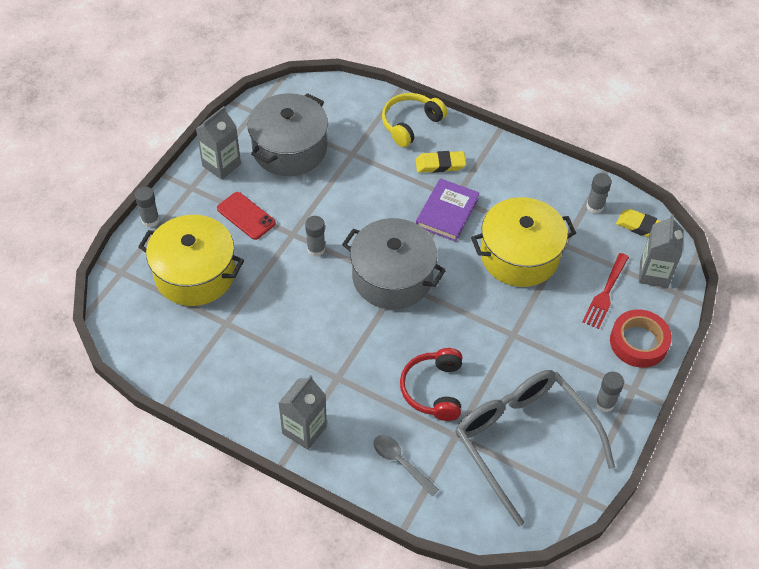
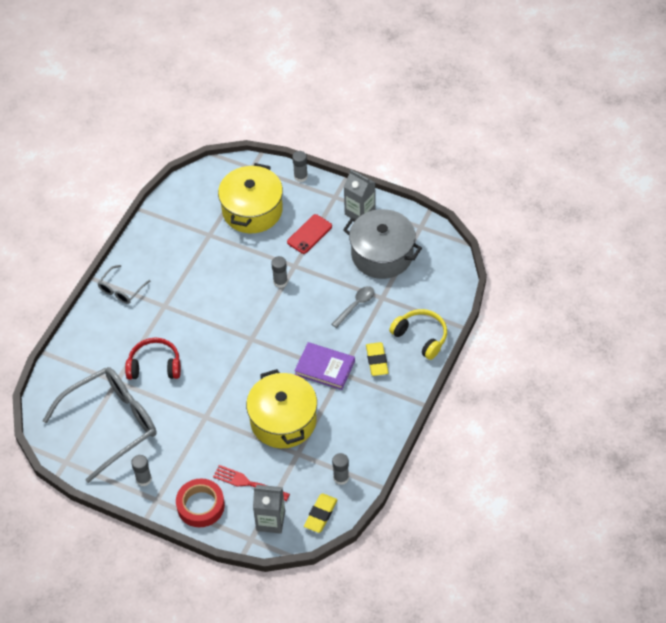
camera: 90 degrees right, 0 degrees up
(304, 430) = (121, 290): grey carton -> grey glasses
(392, 277) = (256, 333): grey pot -> none
(401, 463) = (95, 348): grey spoon -> grey spoon (355, 305)

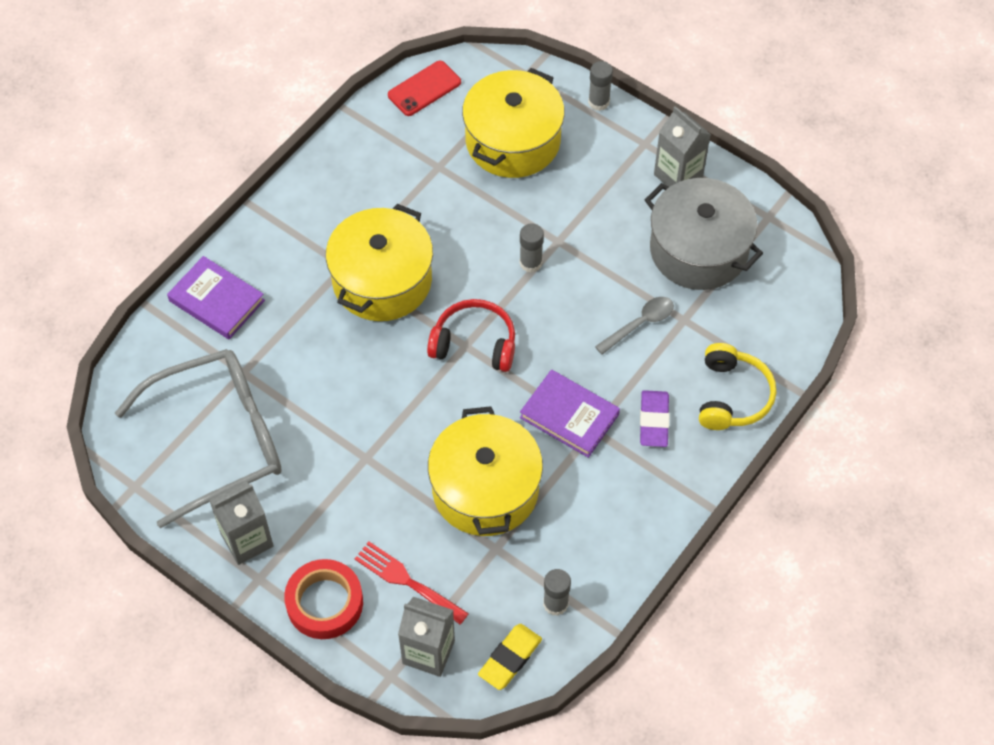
camera: 10 degrees right, 5 degrees up
(89, 342) = (216, 300): none -> purple book
(121, 290) = (285, 228): grey glasses -> none
(144, 479) = (247, 540): grey glue stick -> grey carton
(154, 365) = (307, 359): red headphones -> red headphones (474, 343)
(190, 310) = (382, 280): none -> yellow pot
(309, 234) = (592, 195): red phone -> red phone (424, 89)
(377, 361) = (654, 421): yellow eraser -> purple eraser
(421, 337) = (732, 396): yellow headphones -> yellow headphones turned 45 degrees clockwise

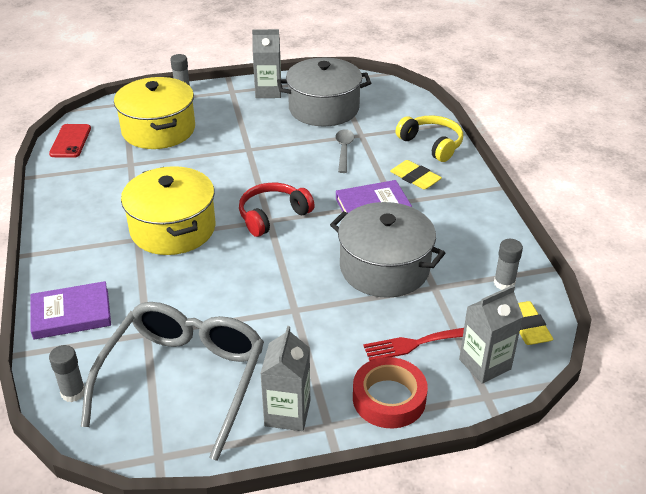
camera: 50 degrees left, 20 degrees down
(485, 489) = (384, 268): yellow pot -> grey pot
(530, 263) = (248, 166): grey glue stick -> grey glue stick (73, 392)
(654, 421) = (415, 178): purple eraser -> yellow eraser

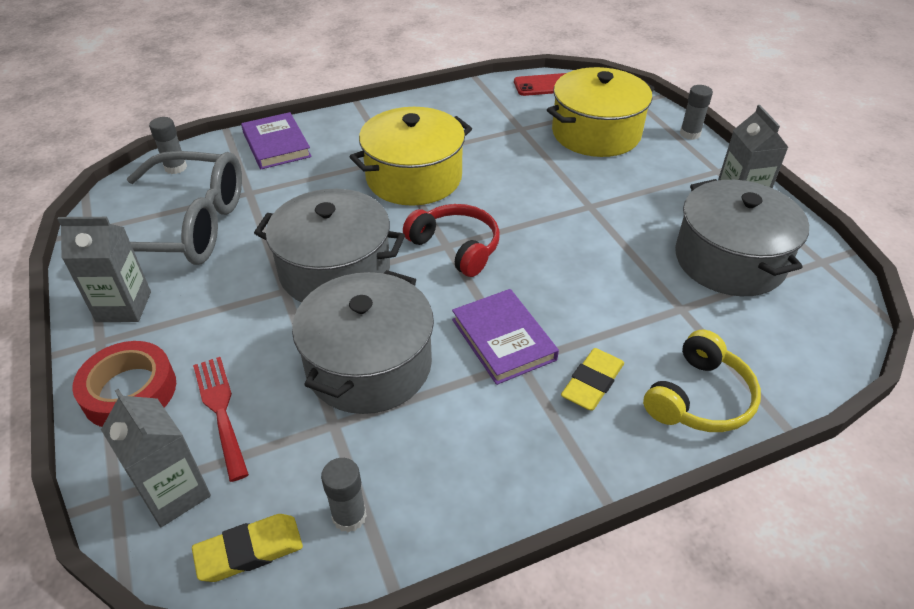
camera: 80 degrees right, 5 degrees up
(279, 280) = (335, 270): none -> grey pot
(344, 150) = (630, 294): grey spoon -> none

